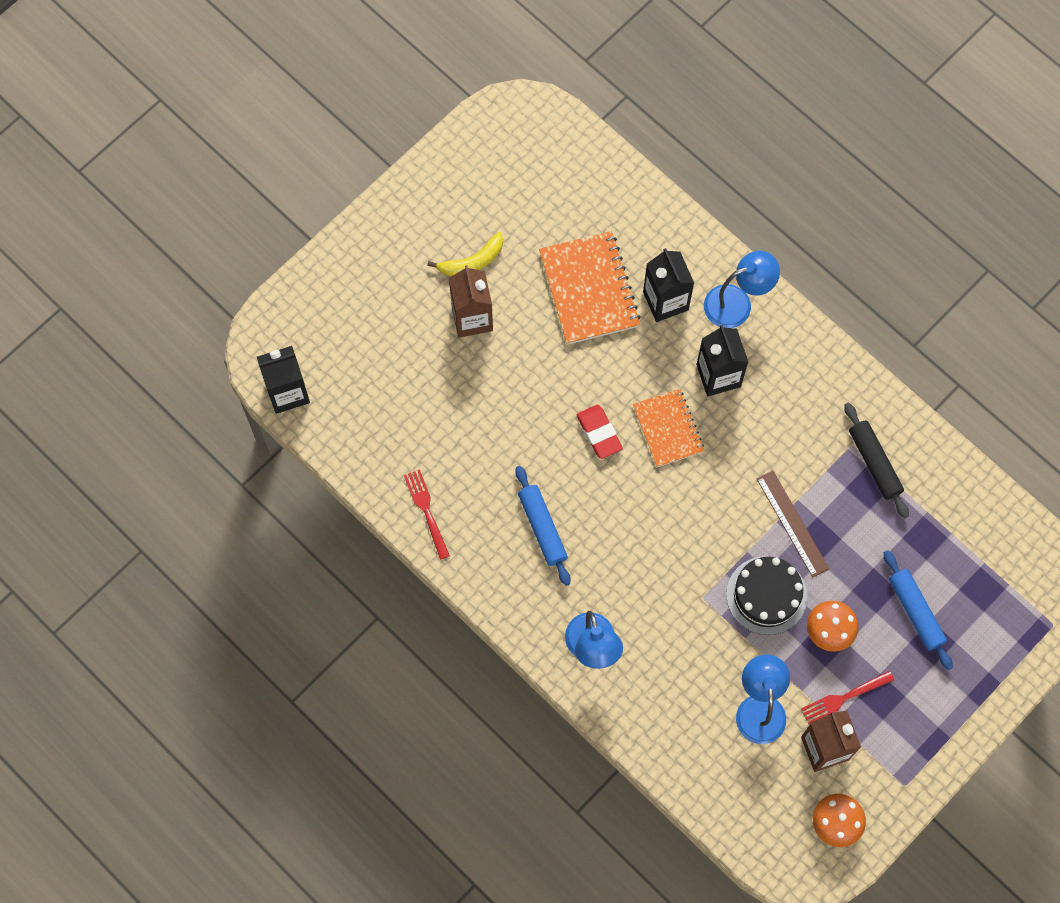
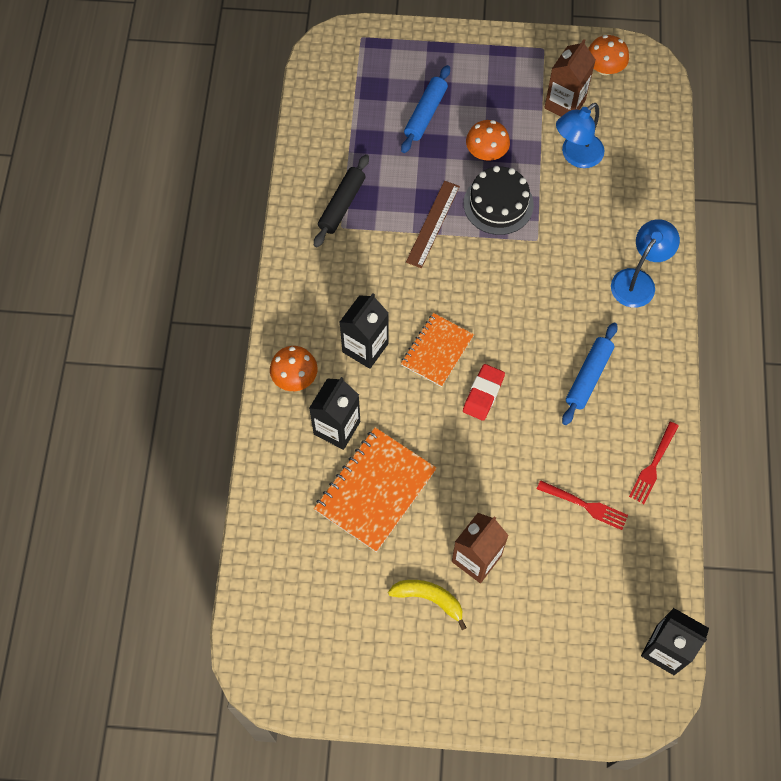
camera: 130 degrees left, 5 degrees down
(737, 303) = (295, 377): blue lamp -> orange mushroom
(844, 698) = (522, 115): red fork -> red fork (585, 505)

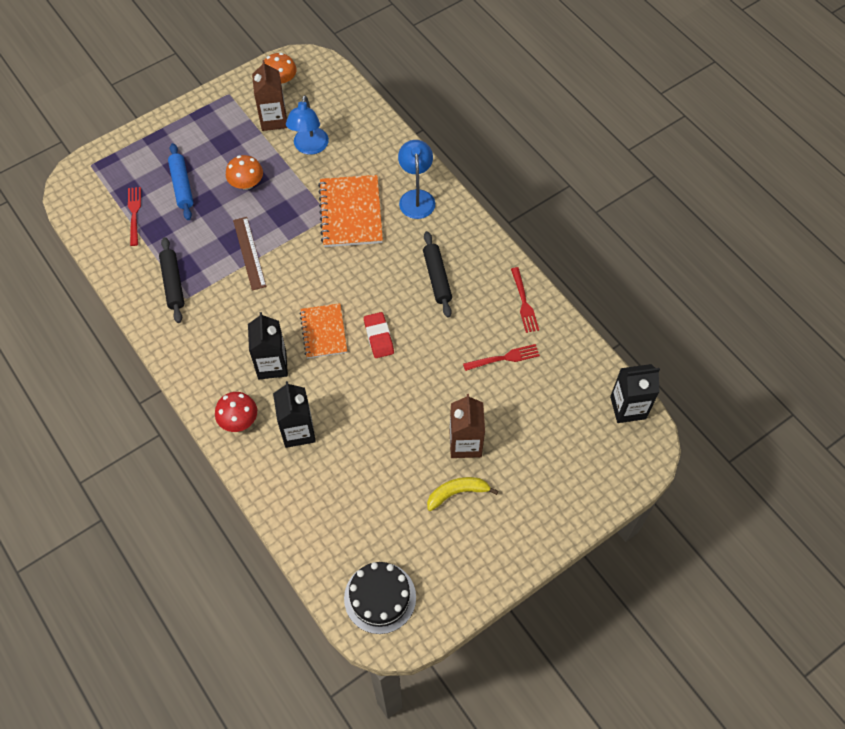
camera: 40 degrees left, 5 degrees down
(295, 377) = (239, 420): orange mushroom -> red mushroom
(362, 112) = (134, 214): none -> red fork
(375, 490) = (360, 451): orange notebook -> orange notebook (351, 212)
(498, 204) = (283, 211): black cake -> black cake (380, 597)
(588, 377) = (437, 278): blue rolling pin -> black rolling pin

